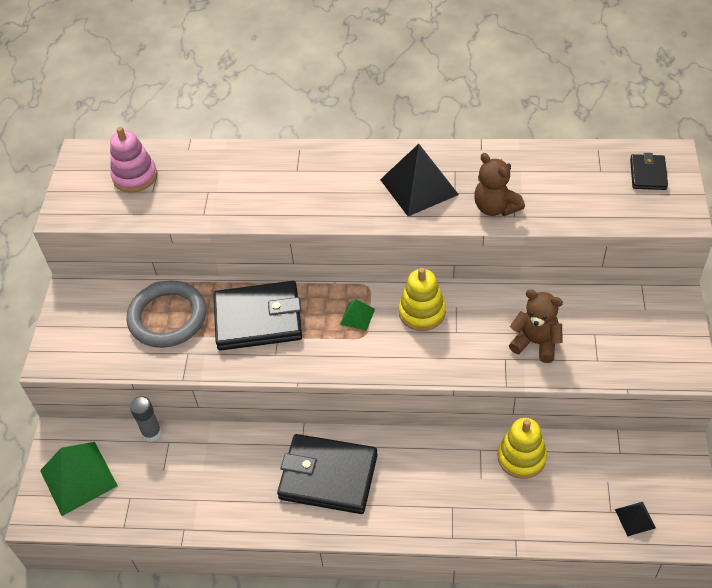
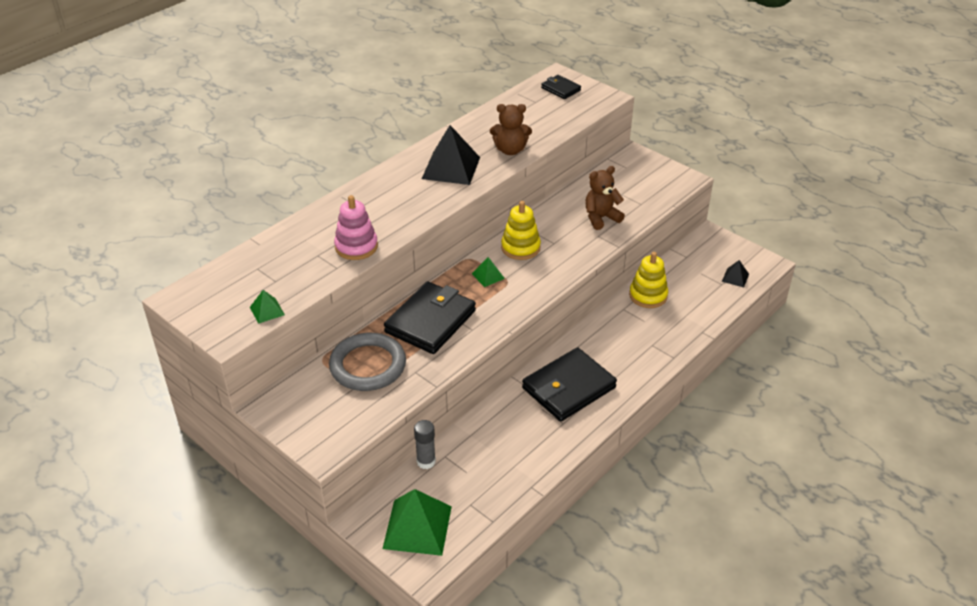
camera: 55 degrees left, 10 degrees down
(112, 213) = (267, 311): none -> green pyramid
(135, 176) = (246, 282): pink stacking toy -> pink stacking toy (356, 247)

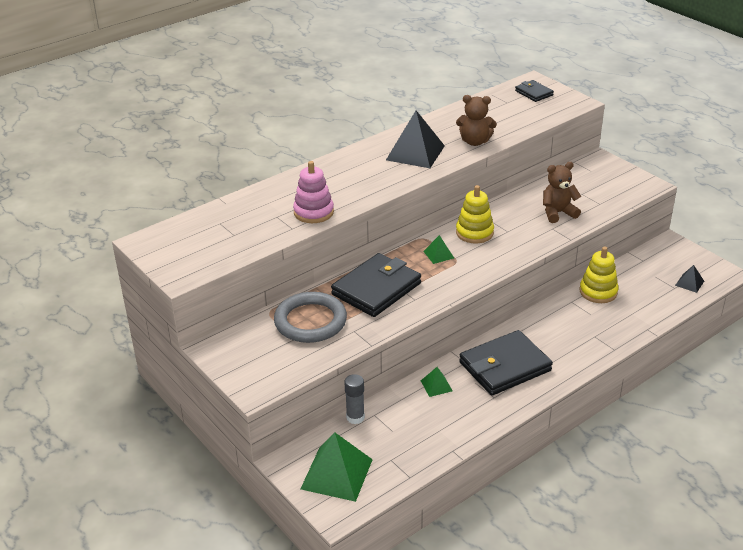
camera: 10 degrees right, 5 degrees down
(267, 311) = (221, 259): green pyramid -> green pyramid (436, 385)

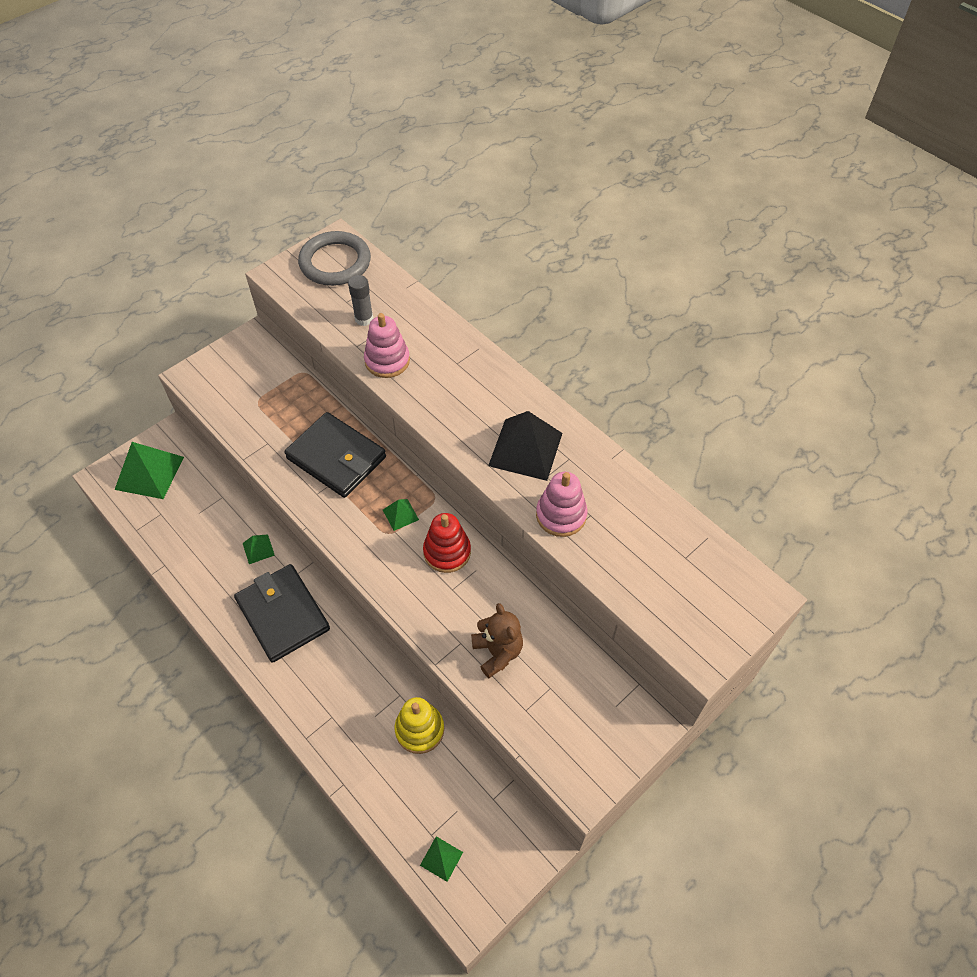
camera: 85 degrees right, 20 degrees up
(310, 321) = (285, 406): grey ring -> grey ring (335, 262)
(355, 417) = (220, 482): grey glue stick -> grey glue stick (364, 319)
(474, 233) = (447, 552): yellow stacking toy -> red stacking toy
(475, 142) = (561, 515): brown teddy bear -> pink stacking toy
(534, 93) = (722, 595): black wallet -> none
(689, 283) = (441, 858): black pyramid -> green pyramid

